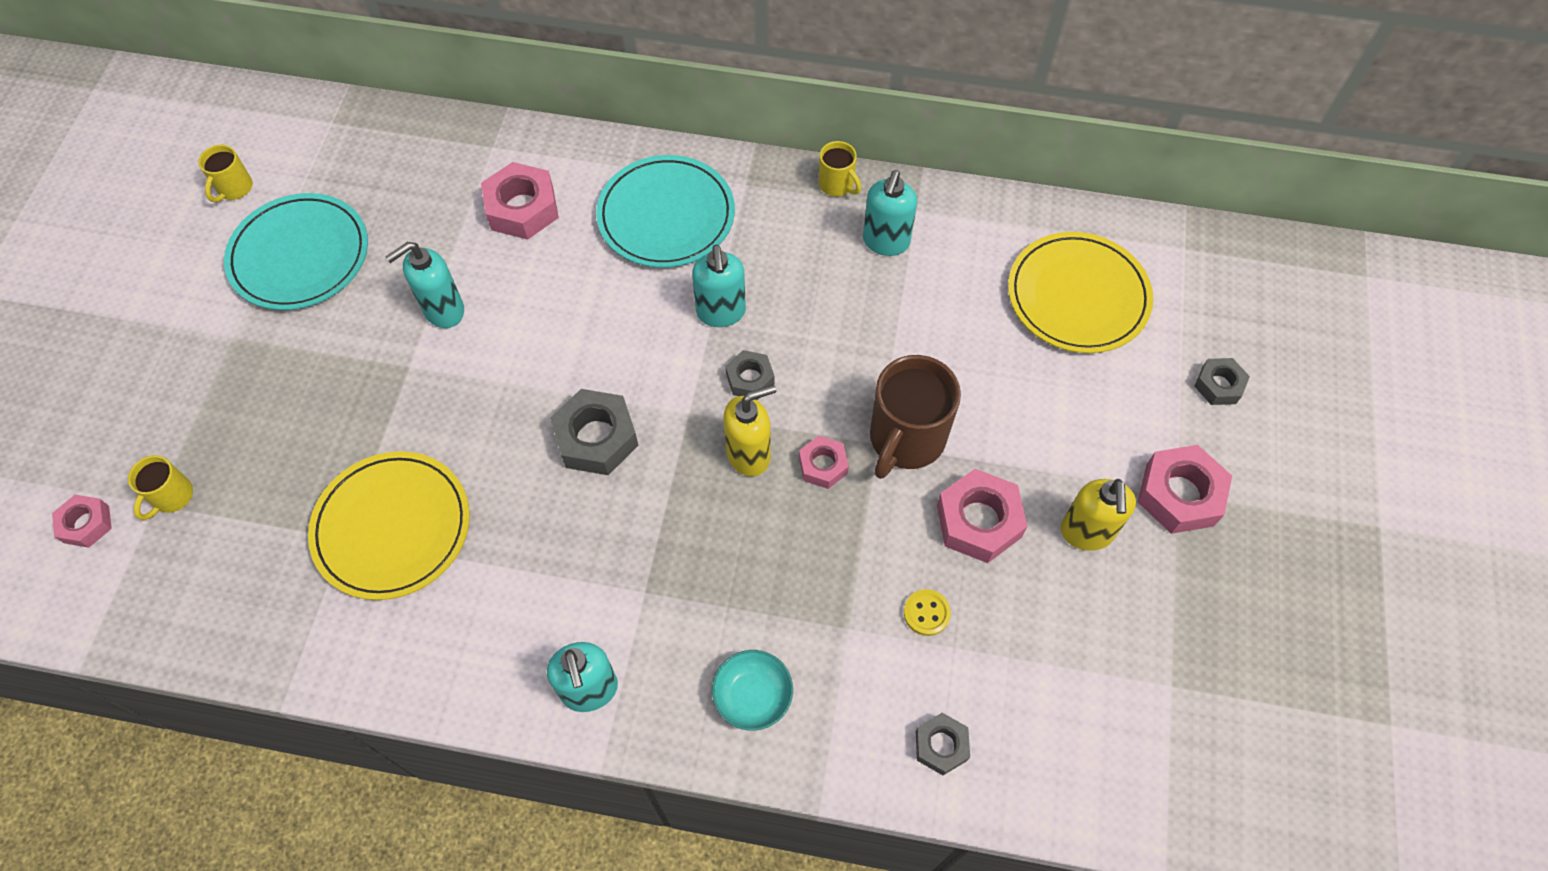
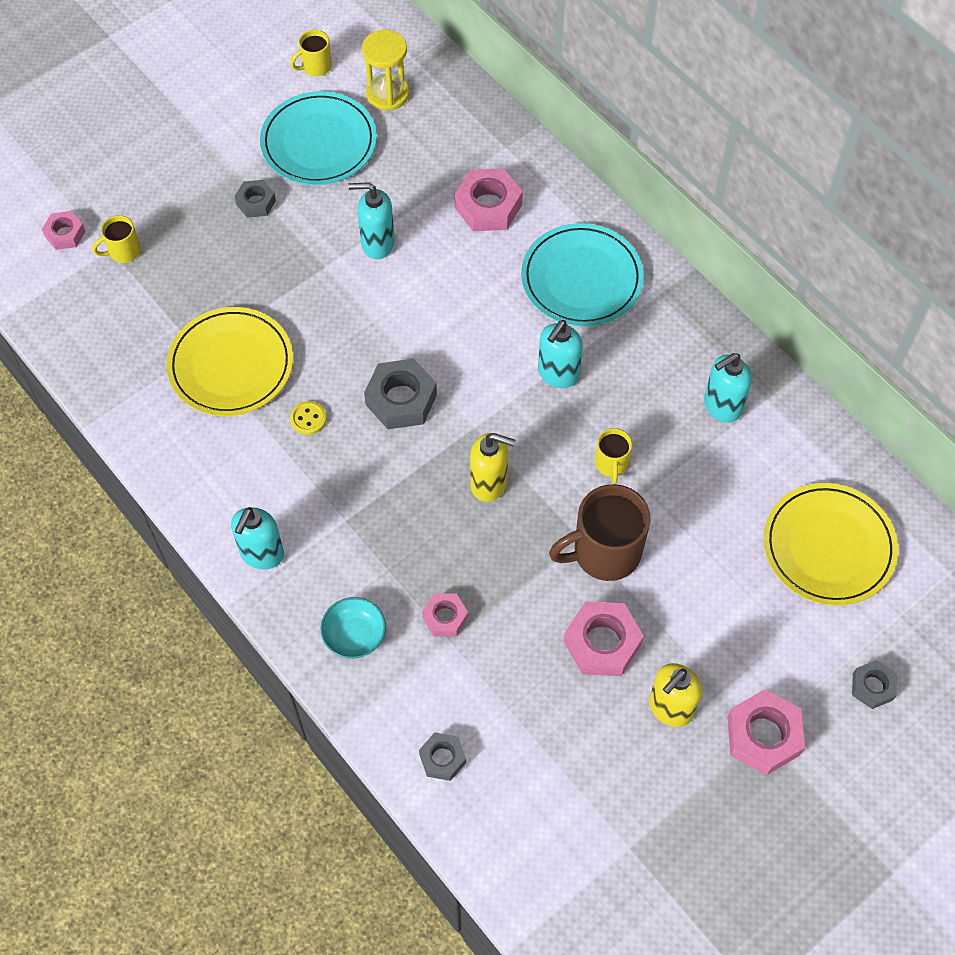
camera: 40 degrees right, 0 degrees up
(332, 169) = (387, 94): none -> yellow hourglass
(750, 379) = (536, 433): grey nut -> grey nut (256, 202)
(823, 465) = (531, 527): pink nut -> pink nut (445, 617)
(837, 184) = (726, 339): yellow mug -> yellow mug (611, 464)
(926, 613) = (510, 673): yellow button -> yellow button (308, 419)

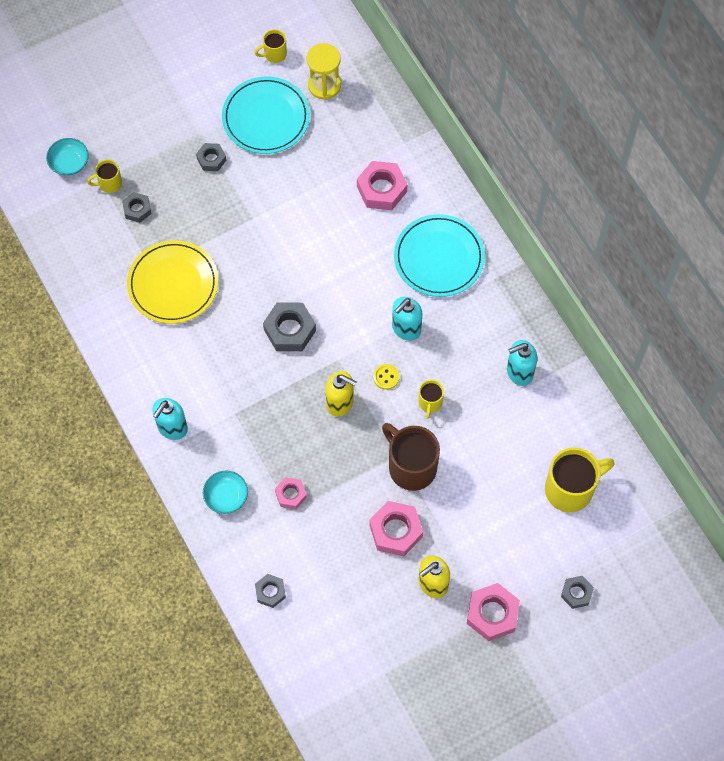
camera: 10 degrees right, 5 degrees up
(65, 234) = (69, 163): pink nut -> turquoise bowl
(166, 278) = (137, 209): none -> grey nut
(308, 419) = (221, 334): yellow button -> yellow button (386, 377)
(377, 243) = (294, 206): turquoise soap dispenser -> none
(604, 552) = (411, 466): brown mug -> brown mug turned 60 degrees clockwise
(828, 546) = (570, 489): yellow plate -> yellow mug

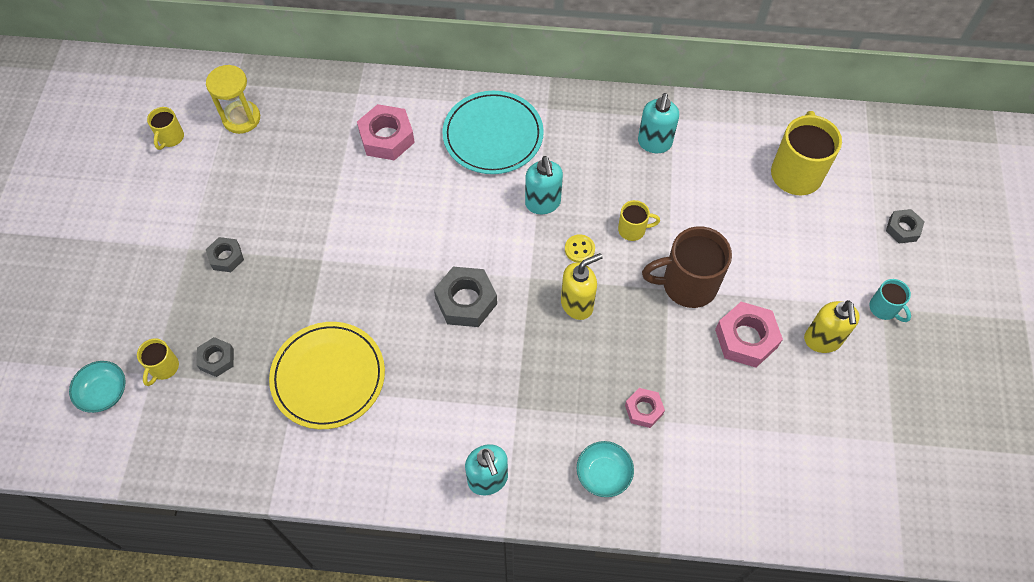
camera: 55 degrees left, 5 degrees down
(266, 118) = (228, 184): turquoise plate -> none
(270, 592) = (739, 497): grey nut -> none
(430, 403) = (633, 229): yellow mug -> yellow mug turned 45 degrees counterclockwise
(492, 614) = (884, 308): pink nut -> turquoise mug

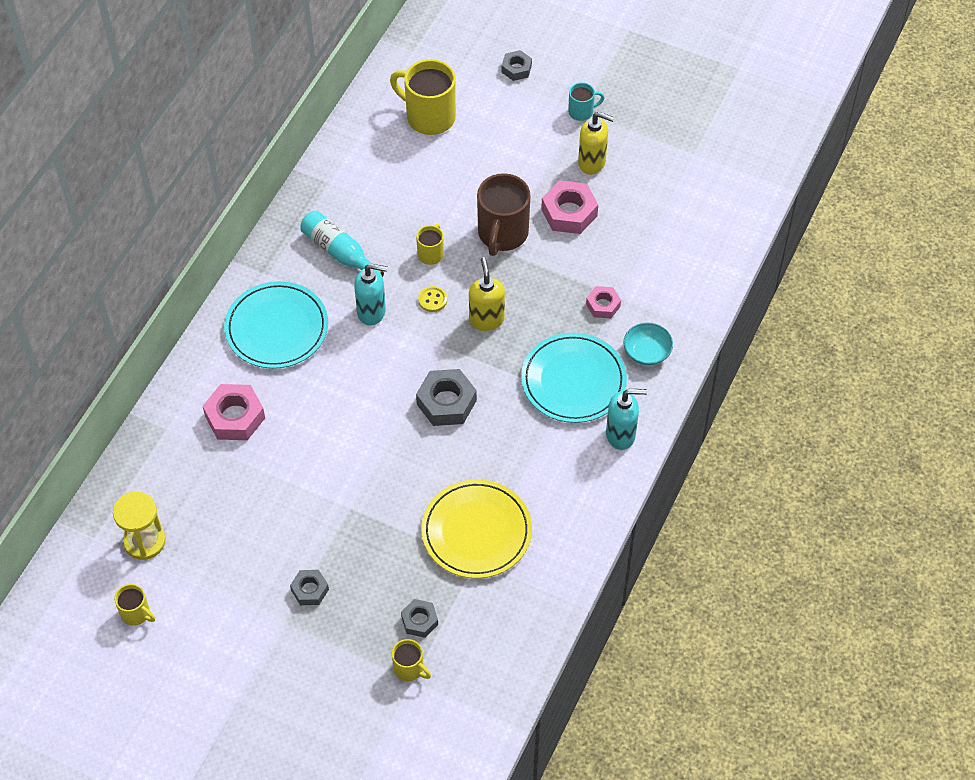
camera: 70 degrees left, 5 degrees down
(104, 392) = (414, 726): turquoise bowl -> none
(537, 410) = (573, 381): none -> turquoise plate
(598, 154) = (339, 252): none -> turquoise bottle
(654, 143) = (348, 206): turquoise soap dispenser -> none

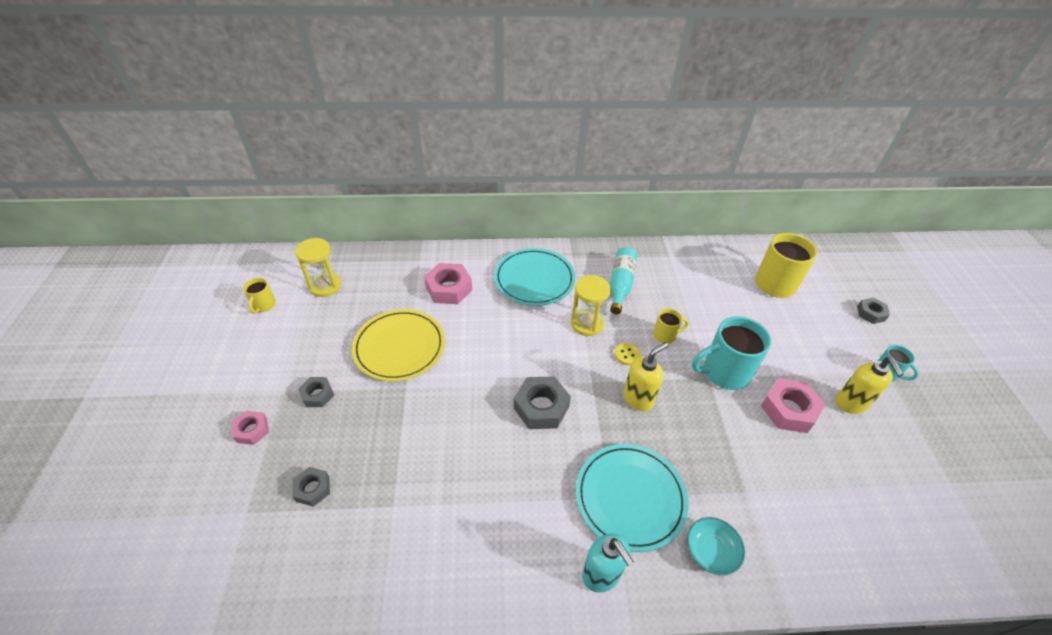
camera: 60 degrees right, 10 degrees down
(372, 312) = (587, 323): turquoise soap dispenser -> yellow hourglass
(409, 669) = (258, 504): yellow mug -> none
(476, 531) = (425, 492): yellow plate -> yellow plate (399, 347)
(502, 234) = (724, 372): brown mug -> turquoise mug
(603, 305) = (726, 483): pink nut -> pink nut (252, 430)

